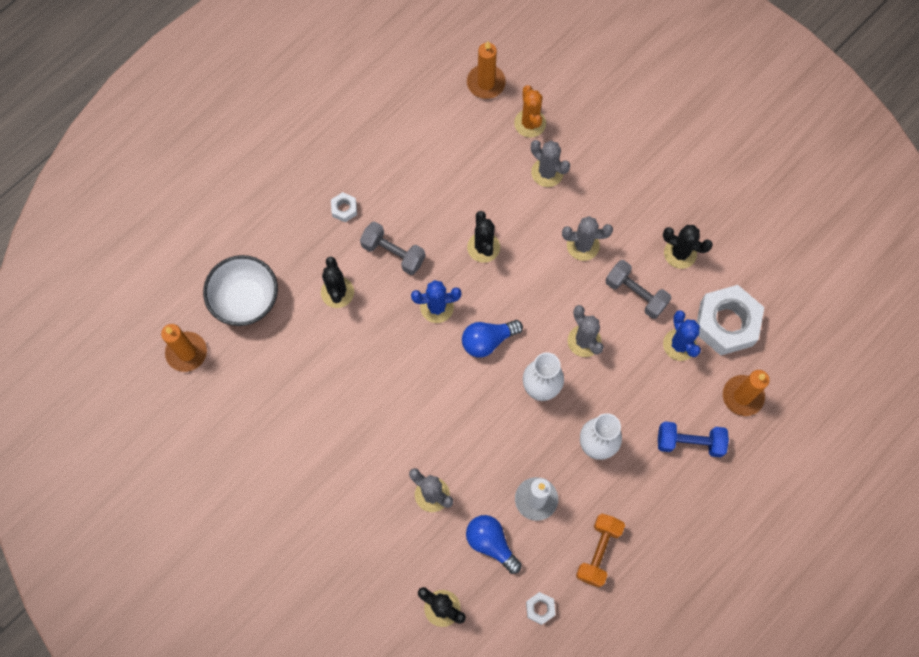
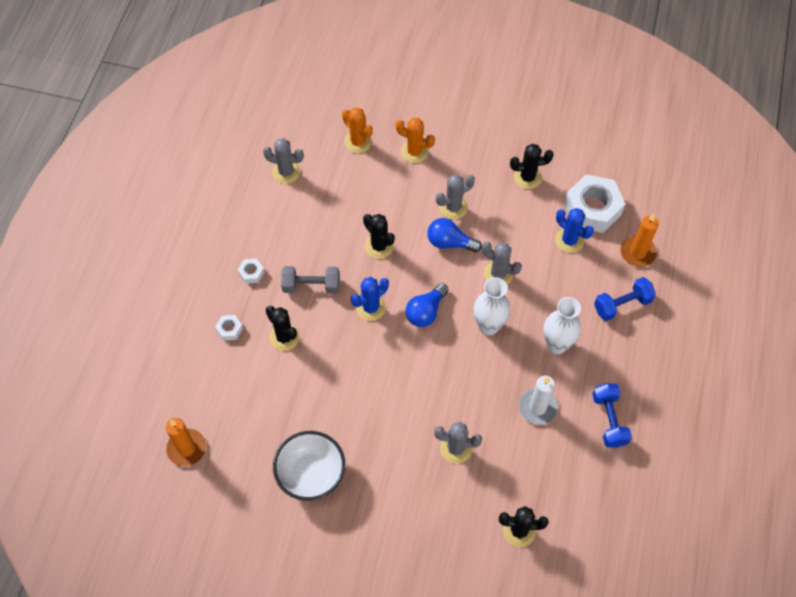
camera: 30 degrees left, 10 degrees down
(246, 300) = (212, 382): white bowl -> white bowl (311, 474)
(486, 83) = (306, 130): orange candle -> none
(491, 543) = (525, 459): blue light bulb -> blue light bulb (450, 242)
(540, 608) = (593, 487): white nut -> white nut (229, 329)
(547, 172) = (393, 170): grey cactus -> grey cactus (286, 172)
(580, 164) = (414, 152): none -> orange cactus
(598, 552) = (609, 420): orange dumbbell -> blue dumbbell
(635, 294) = (514, 221): grey dumbbell -> none

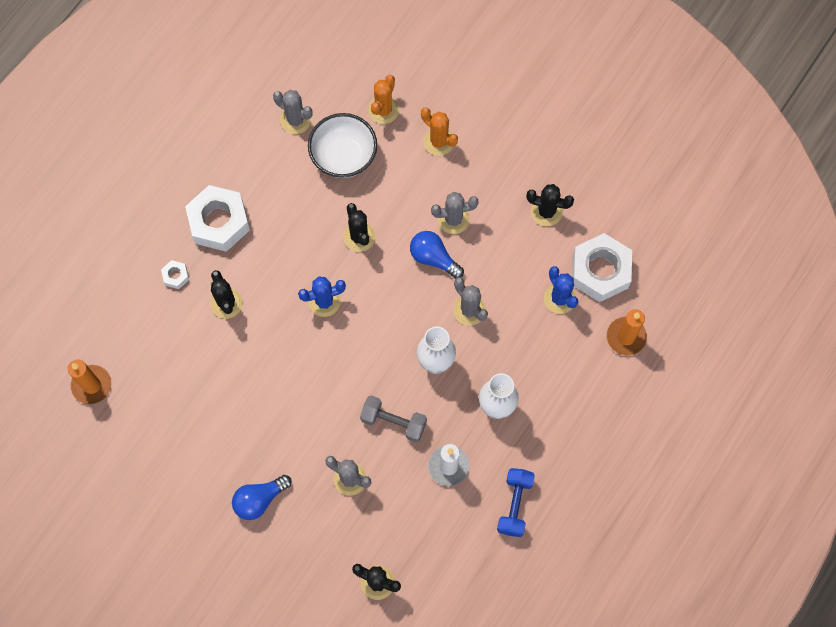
camera: 20 degrees right, 10 degrees up
(251, 273) = (219, 222): white nut -> white nut, size x2.31
(311, 286) = (274, 257): grey dumbbell -> grey dumbbell (393, 422)
(311, 474) = (200, 454): white bowl -> white bowl (343, 156)
(358, 142) = (383, 110): orange cactus -> orange cactus turned 45 degrees clockwise
(426, 311) = (378, 325): blue light bulb -> blue light bulb (259, 499)
(622, 305) = (583, 388): blue dumbbell -> none

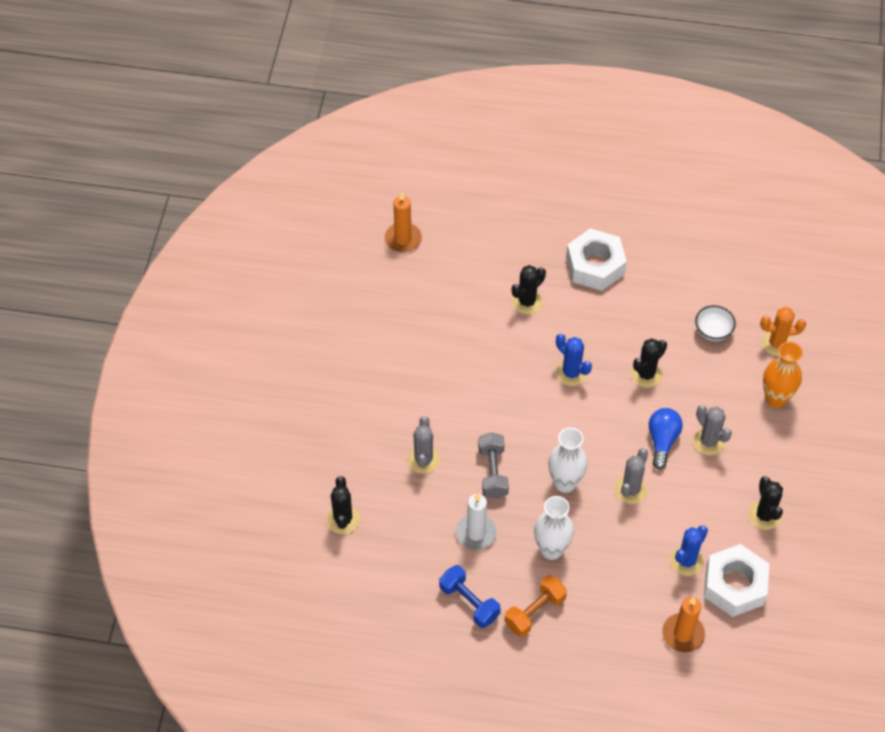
camera: 65 degrees right, 15 degrees down
(175, 276) = (529, 255): white nut -> none
(259, 499) = (370, 399): blue light bulb -> none
(295, 120) = (723, 281): grey cactus -> none
(343, 156) = (713, 331): white bowl -> white bowl, size x0.59
(438, 141) = (775, 399): orange cactus -> orange vase
(514, 505) = (469, 602): blue dumbbell -> blue dumbbell turned 60 degrees clockwise
(549, 451) = (535, 612): none -> orange dumbbell

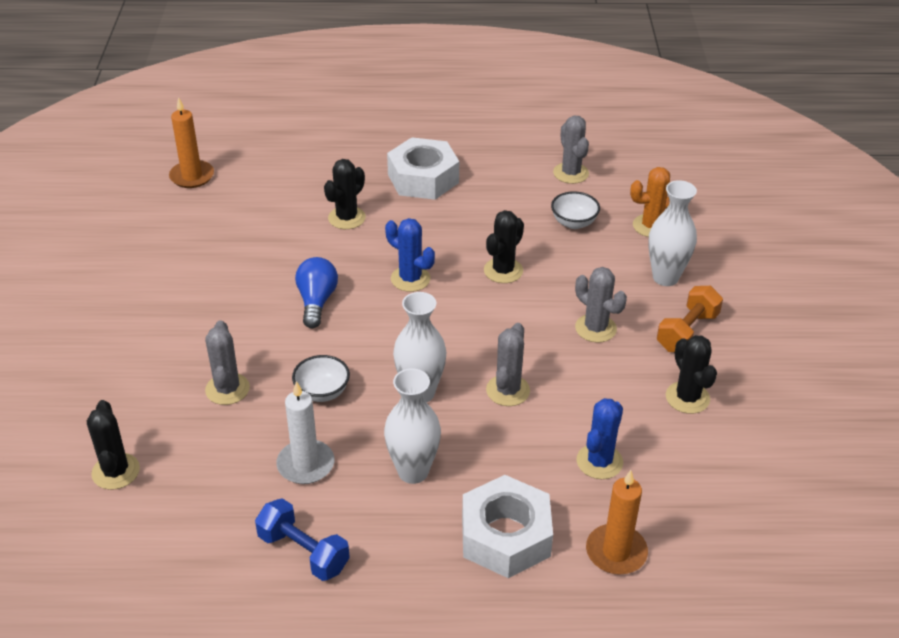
camera: 10 degrees left, 15 degrees down
(493, 472) = (322, 392): grey dumbbell -> white bowl
(535, 612) = (400, 551): orange dumbbell -> orange dumbbell (687, 332)
(662, 441) = (537, 334): blue light bulb -> blue light bulb (316, 301)
(721, 275) = (571, 173): none -> grey cactus
(734, 585) = (671, 482): white nut -> white nut (505, 536)
(775, 399) = (665, 277): orange vase -> white vase

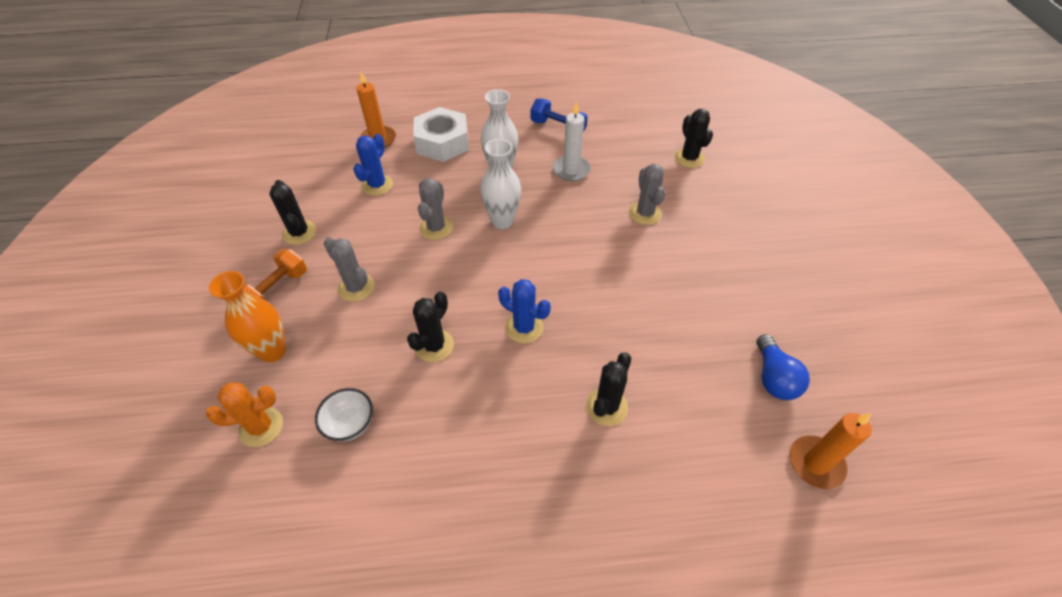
camera: 175 degrees right, 10 degrees up
(316, 301) = (604, 295): blue light bulb -> blue light bulb (773, 378)
(322, 392) = (575, 216): white bowl -> none
(423, 178) = (530, 490): white nut -> none
(571, 173) = (335, 522): grey cactus -> none
(665, 277) = (273, 351): white vase -> orange vase

